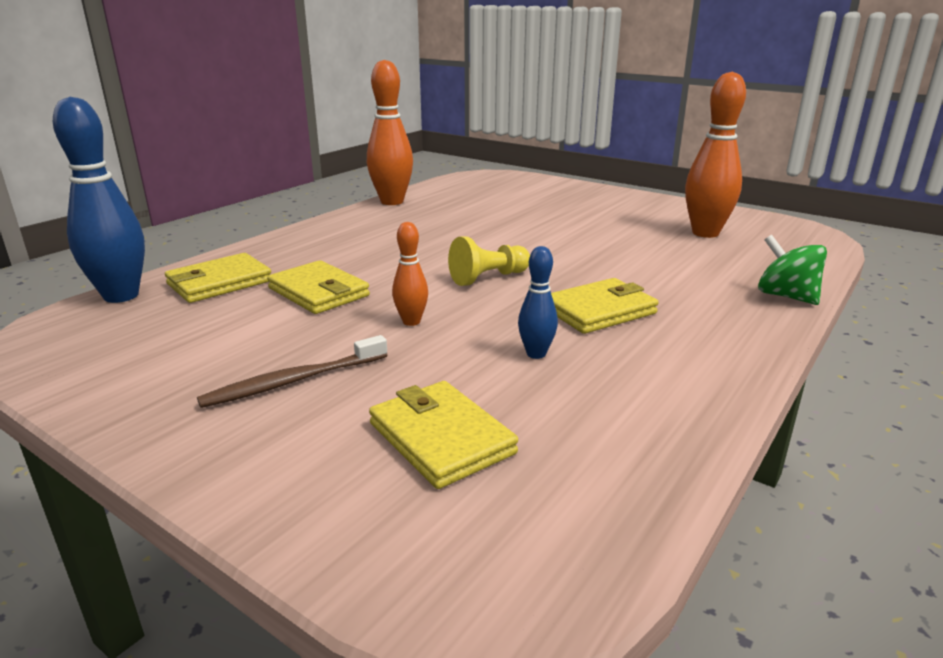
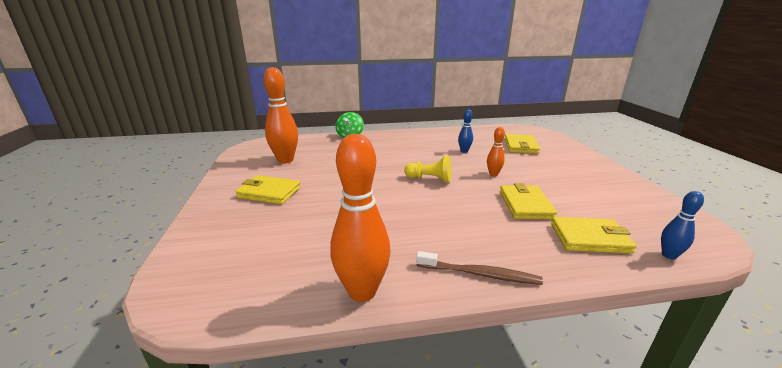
camera: 135 degrees left, 0 degrees up
(121, 296) = (669, 255): blue bowling pin -> blue bowling pin, size x0.50
(294, 381) = (558, 171): brown toothbrush -> brown toothbrush (479, 274)
(599, 311) = (416, 153): yellow wallet -> yellow wallet (269, 192)

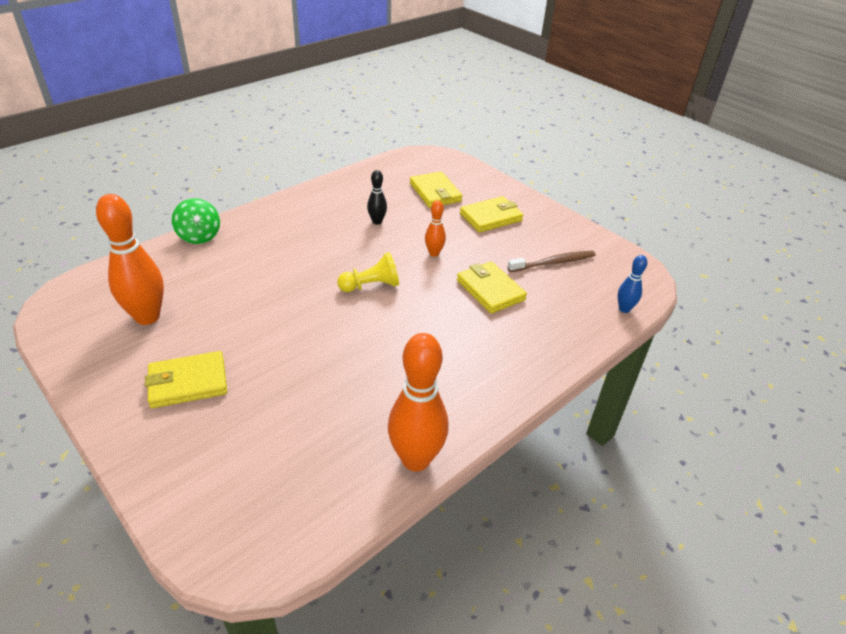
camera: 35 degrees left, 15 degrees up
(464, 151) = (377, 221): blue bowling pin -> black bowling pin
(479, 274) = (499, 393): brown toothbrush -> brown toothbrush (553, 263)
(590, 238) = (563, 313): yellow wallet -> yellow wallet (491, 217)

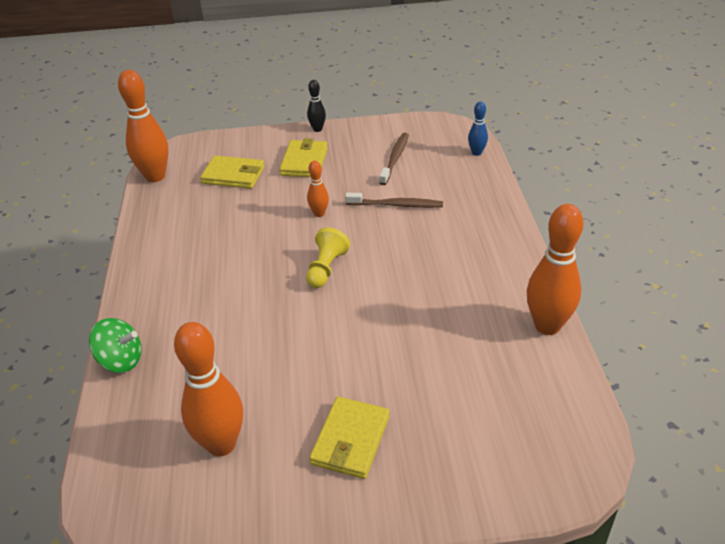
camera: 50 degrees left, 0 degrees up
(377, 221) = (237, 227): black bowling pin -> black bowling pin (317, 129)
(396, 161) = (155, 176): none -> orange bowling pin
(490, 290) = (396, 205): yellow wallet -> brown toothbrush

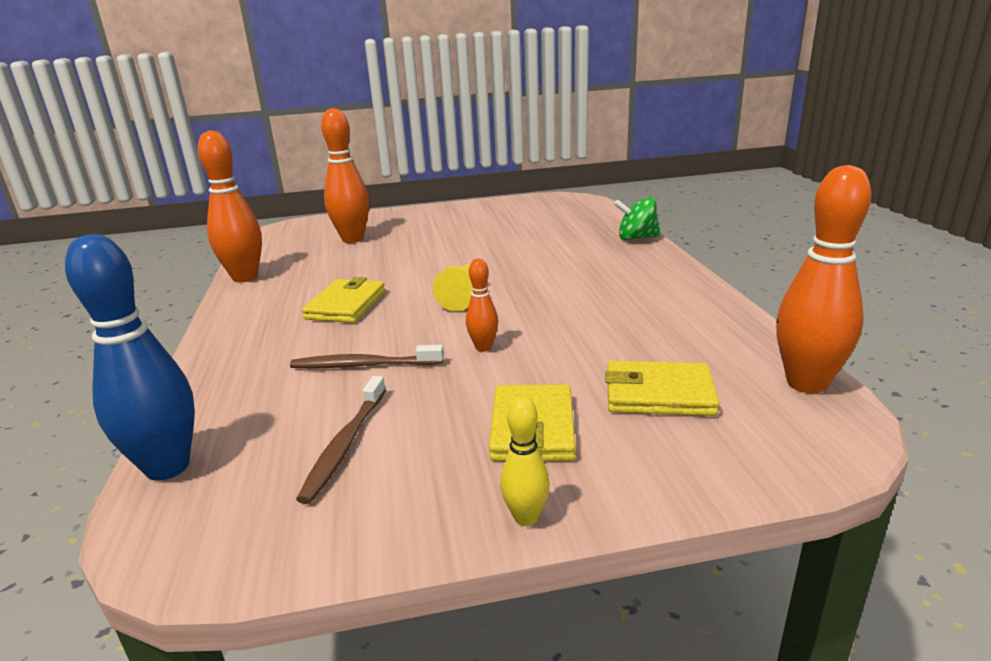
camera: 175 degrees right, 15 degrees down
(221, 444) = (525, 218): orange bowling pin -> orange bowling pin (352, 239)
(317, 129) = (526, 517): black bowling pin -> yellow bowling pin
(350, 440) = (433, 225): yellow wallet -> yellow wallet (346, 305)
(476, 153) = (167, 467): blue bowling pin -> blue bowling pin, size x1.99

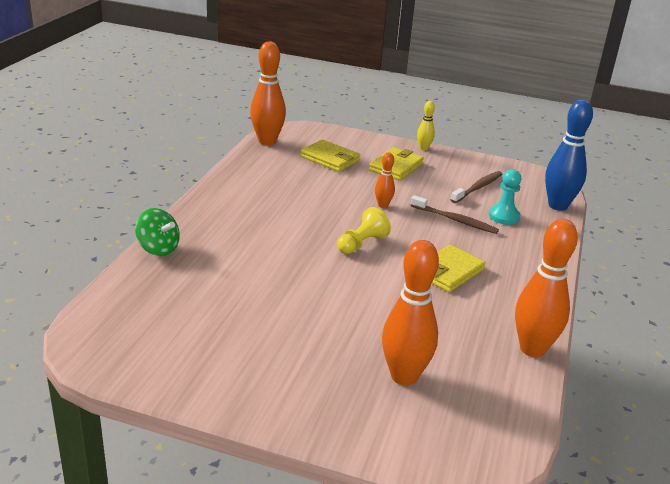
camera: 155 degrees left, 5 degrees up
(283, 400) = (504, 216): none -> turquoise pawn

